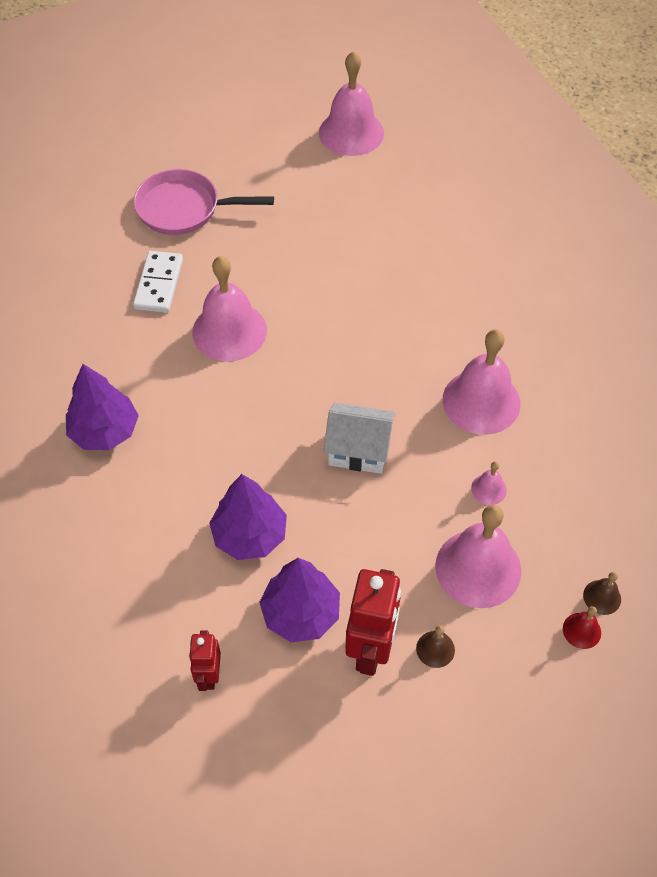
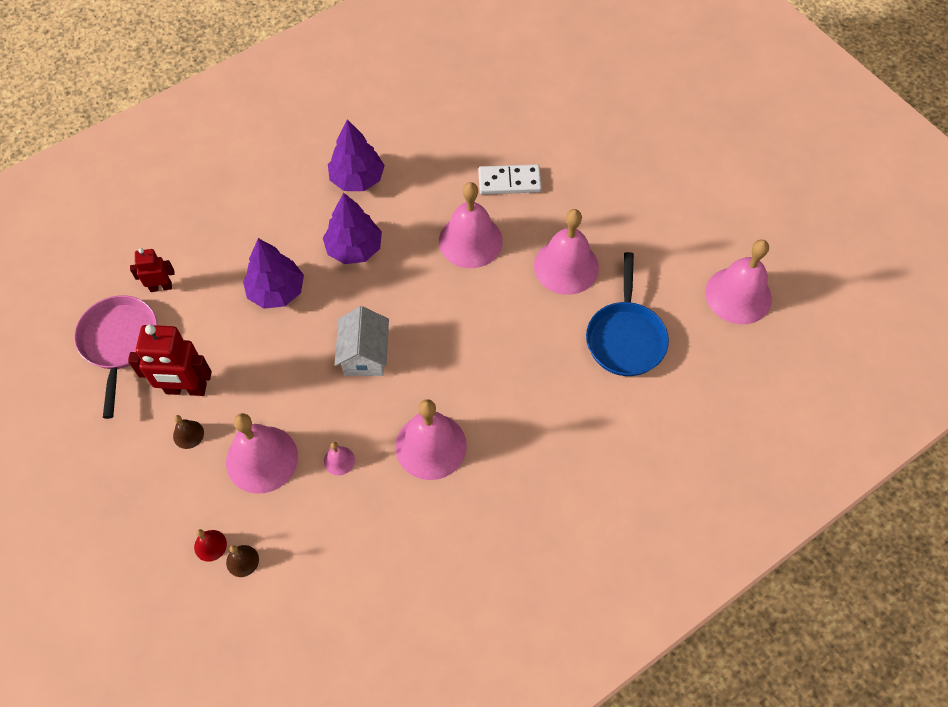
camera: 80 degrees right, 5 degrees up
(184, 209) = (598, 181): pink pan -> pink pan (119, 343)
(285, 254) = (566, 266): none -> pink bell
(301, 613) = (213, 337): purple tree -> purple tree (354, 248)
(381, 222) = (625, 337): none -> blue pan

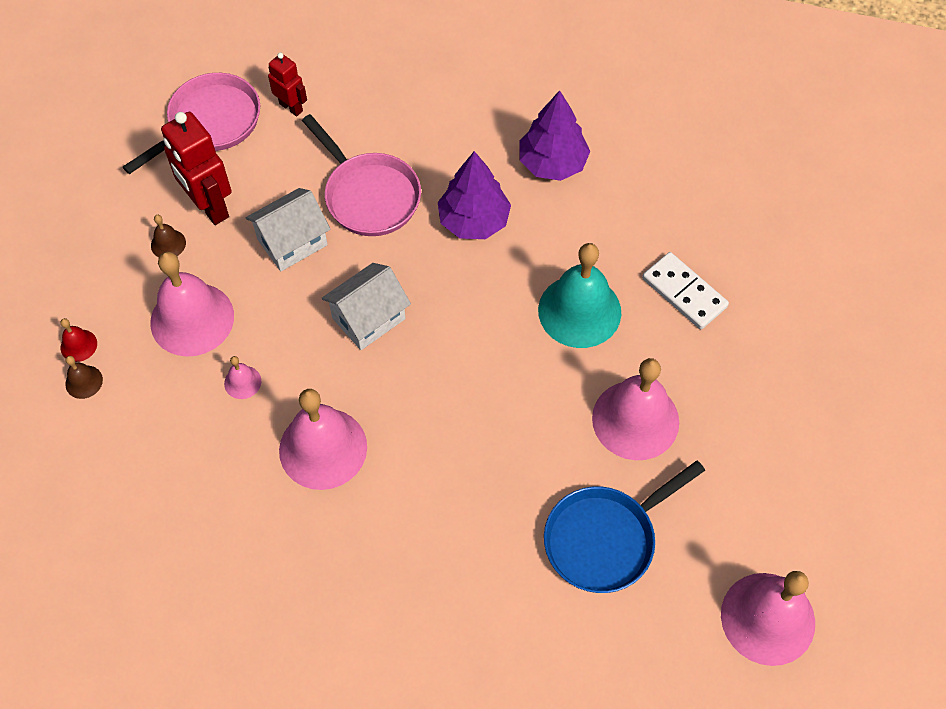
camera: 50 degrees right, 0 degrees up
(265, 359) = (292, 242): none -> white house
(276, 291) = (369, 195): purple tree -> pink pan
(470, 241) = (579, 311): pink bell -> turquoise bell

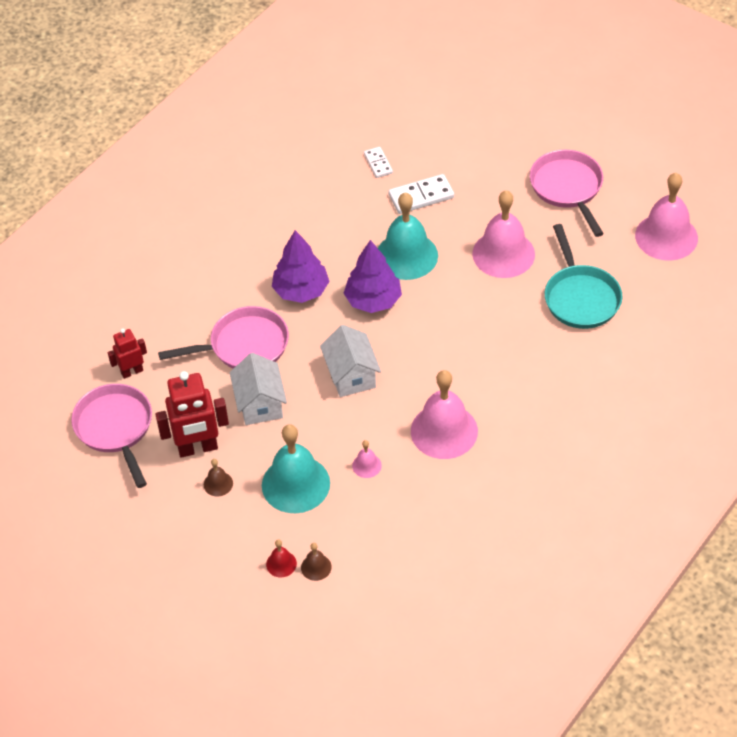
camera: 65 degrees left, 10 degrees down
(192, 319) = (295, 484): pink bell -> turquoise bell
(552, 163) = (276, 231): purple tree -> purple tree (373, 300)
(605, 539) = (580, 297): blue pan -> turquoise pan
(713, 227) = (378, 163): none -> white domino
(789, 460) = (568, 188): none -> pink pan

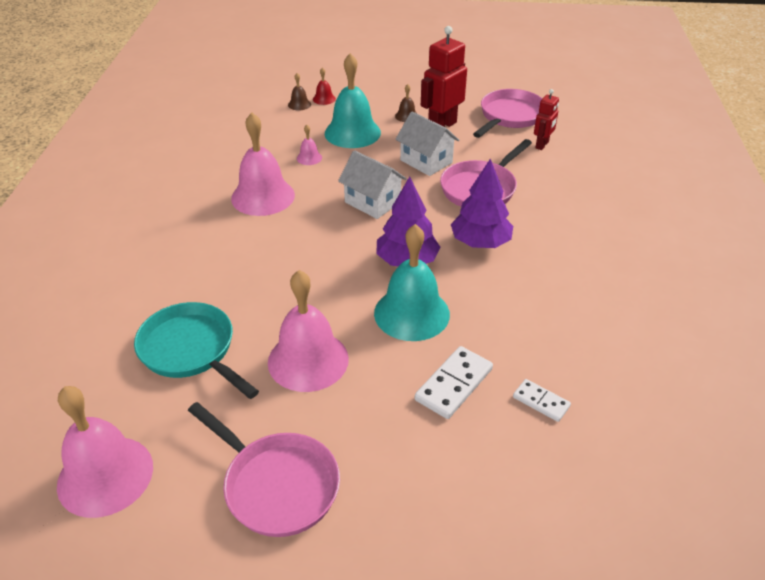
camera: 145 degrees right, 10 degrees down
(115, 428) = (510, 116): pink pan -> pink pan turned 90 degrees counterclockwise

